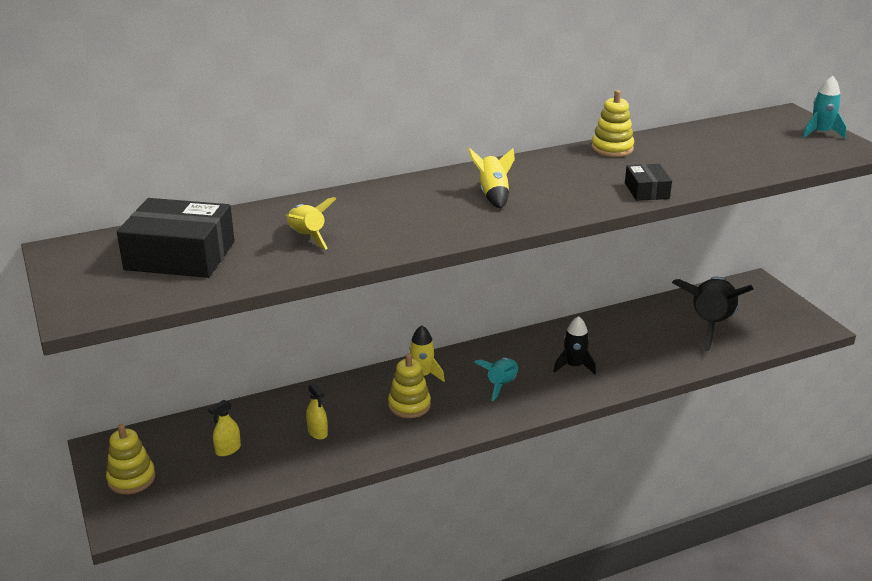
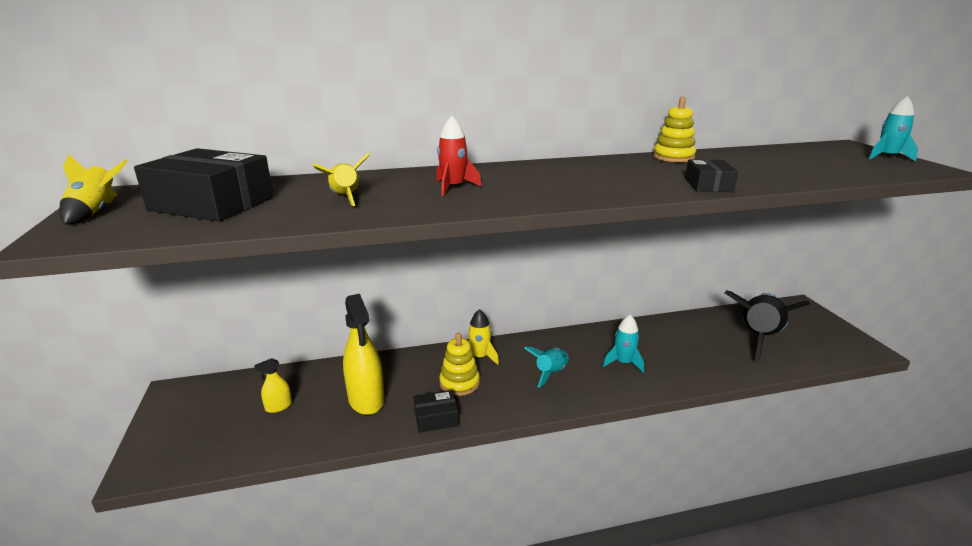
camera: 10 degrees right, 5 degrees down
(131, 479) = (178, 425): yellow stacking toy -> none
(317, 432) = (366, 399): yellow spray bottle -> yellow spray bottle, size x2.09
(396, 442) = (436, 418): none -> black box
(405, 213) = (453, 187): none -> red rocket
(493, 195) = (548, 180): yellow rocket -> yellow rocket (96, 212)
(574, 366) = (623, 363): black rocket -> turquoise rocket

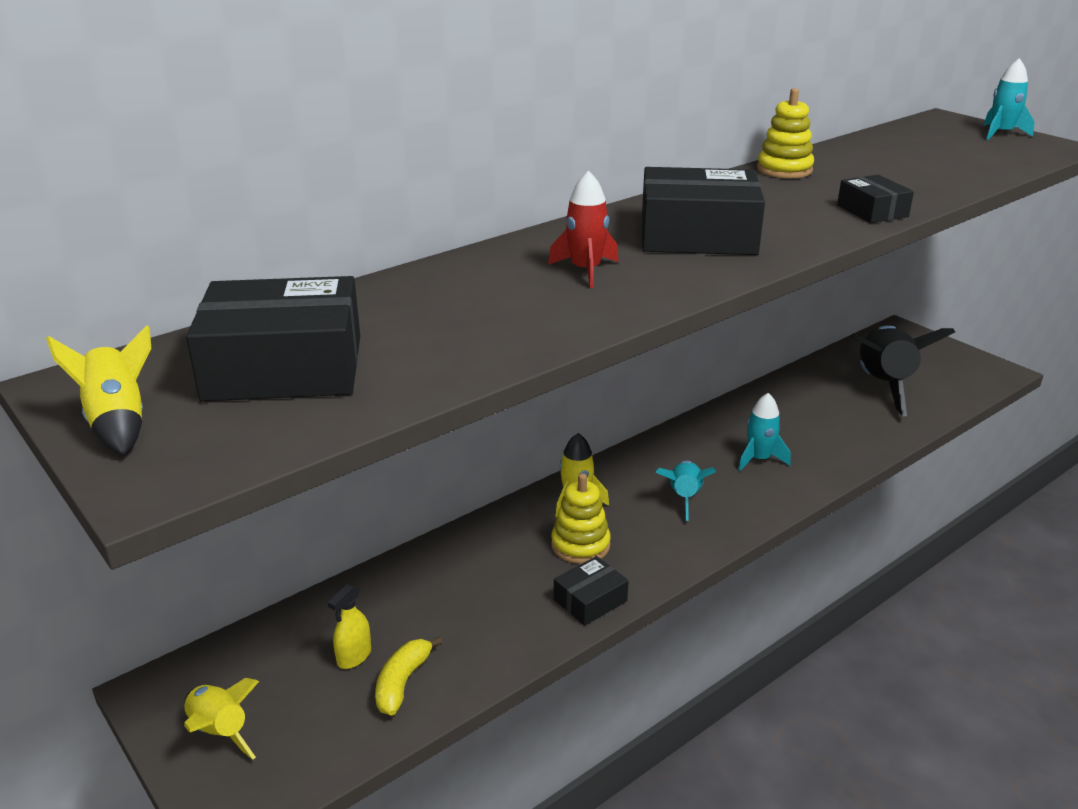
camera: 25 degrees left, 5 degrees up
(288, 430) = (402, 682): none -> yellow banana
(345, 198) = (467, 317): yellow rocket -> yellow rocket (219, 732)
(366, 399) = (474, 606): yellow spray bottle -> none
(556, 181) = (697, 235): none -> black box

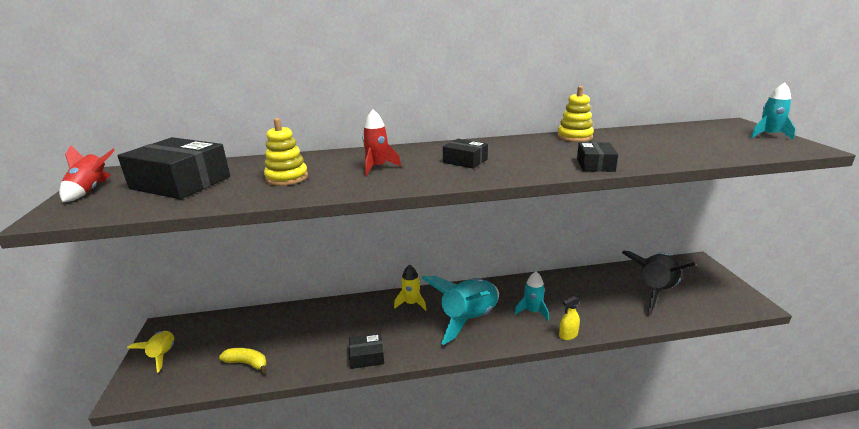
camera: 30 degrees right, 5 degrees down
(118, 423) = (90, 190): yellow rocket -> red rocket
(354, 656) = (242, 343): yellow spray bottle -> yellow spray bottle (568, 335)
(402, 682) = (247, 363): yellow banana -> yellow banana turned 60 degrees clockwise
(580, 545) = (391, 326): yellow stacking toy -> yellow stacking toy (287, 178)
(684, 497) = (468, 319): turquoise rocket -> turquoise rocket, size x1.90
(697, 235) = (465, 161): black box -> black box, size x0.52

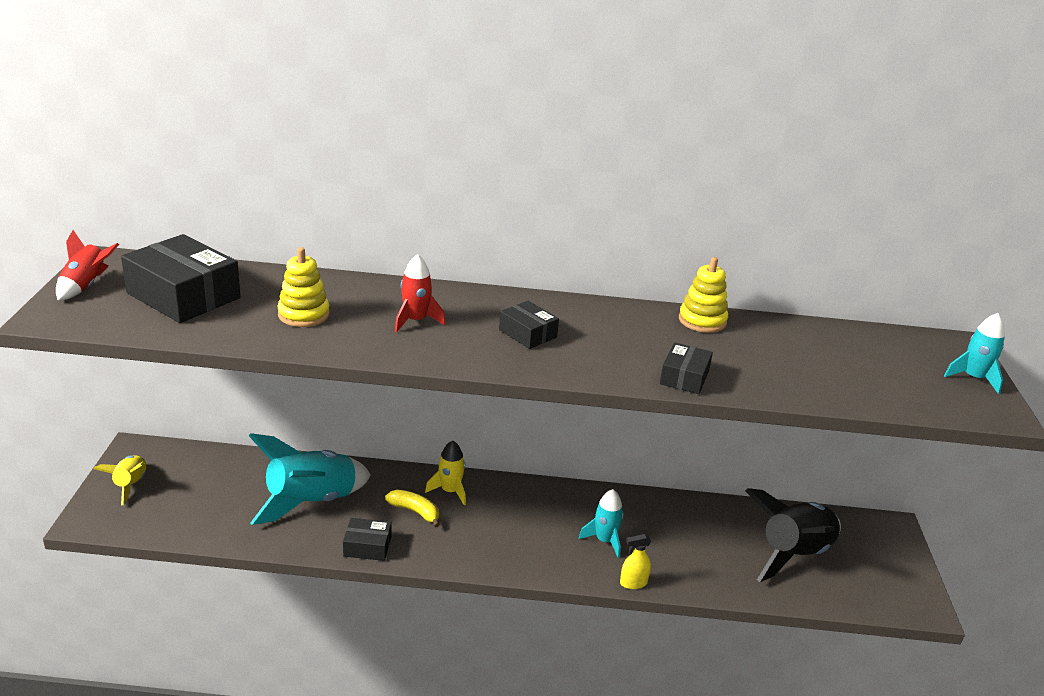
camera: 10 degrees right, 5 degrees up
(247, 363) = (224, 519): yellow banana -> yellow banana (415, 512)
(468, 319) = (515, 530): turquoise rocket -> turquoise rocket (311, 502)

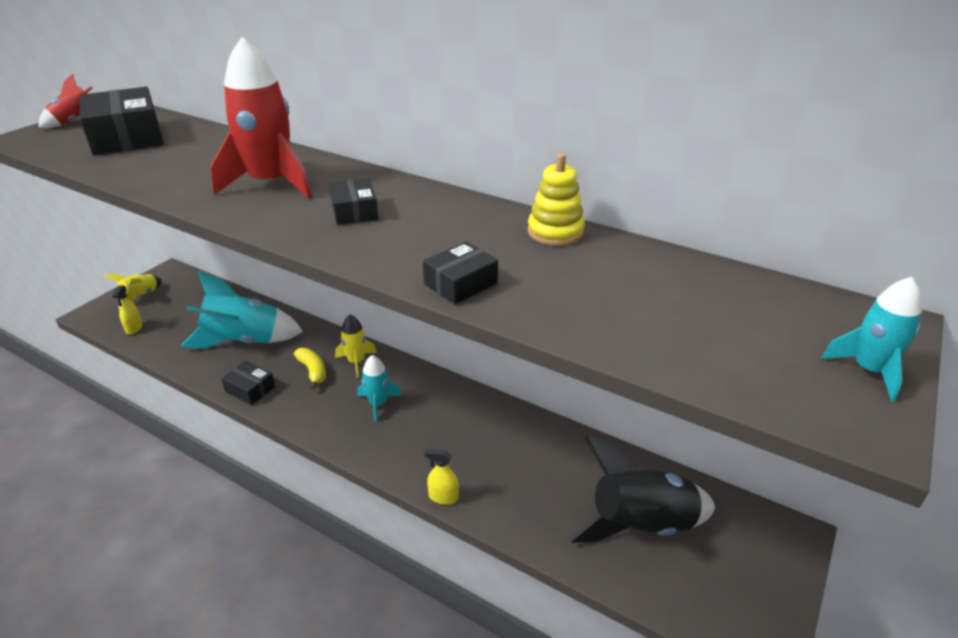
camera: 30 degrees right, 5 degrees up
(163, 521) = (134, 328): none -> yellow spray bottle
(304, 314) = (189, 164): yellow stacking toy -> none
(415, 321) = (270, 183): red rocket -> red rocket, size x1.90
(604, 540) = (452, 446): turquoise rocket -> turquoise rocket (378, 404)

